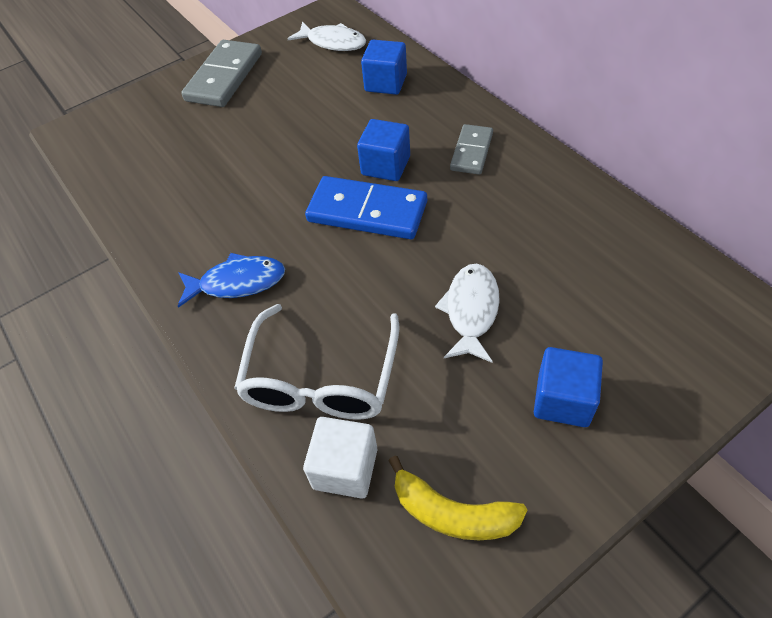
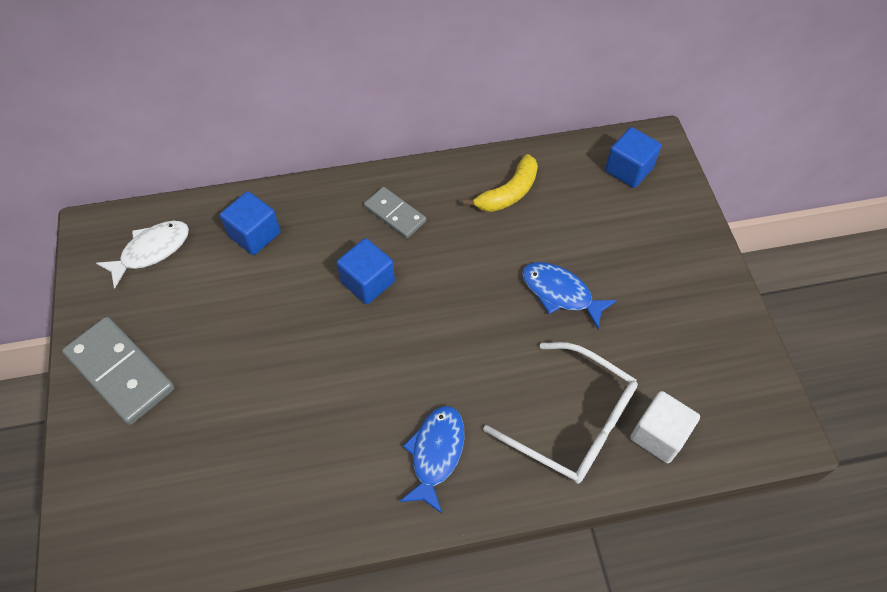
camera: 70 degrees left, 5 degrees up
(367, 211) = (414, 319): blue domino -> none
(452, 513) = (718, 381): yellow banana -> yellow banana (508, 193)
(471, 310) = (560, 293): white fish -> blue fish
(563, 400) = (661, 276): blue cube -> blue cube (628, 169)

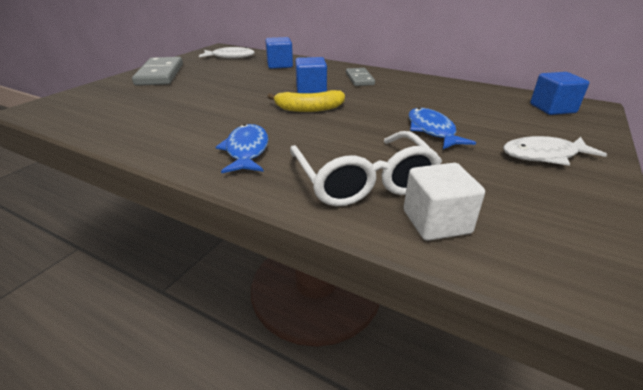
camera: 40 degrees right, 25 degrees down
(436, 453) = (246, 150): blue fish -> blue fish turned 60 degrees counterclockwise
(508, 193) = (442, 92): yellow banana -> yellow banana (309, 109)
(670, 277) = (544, 155): none -> white fish

